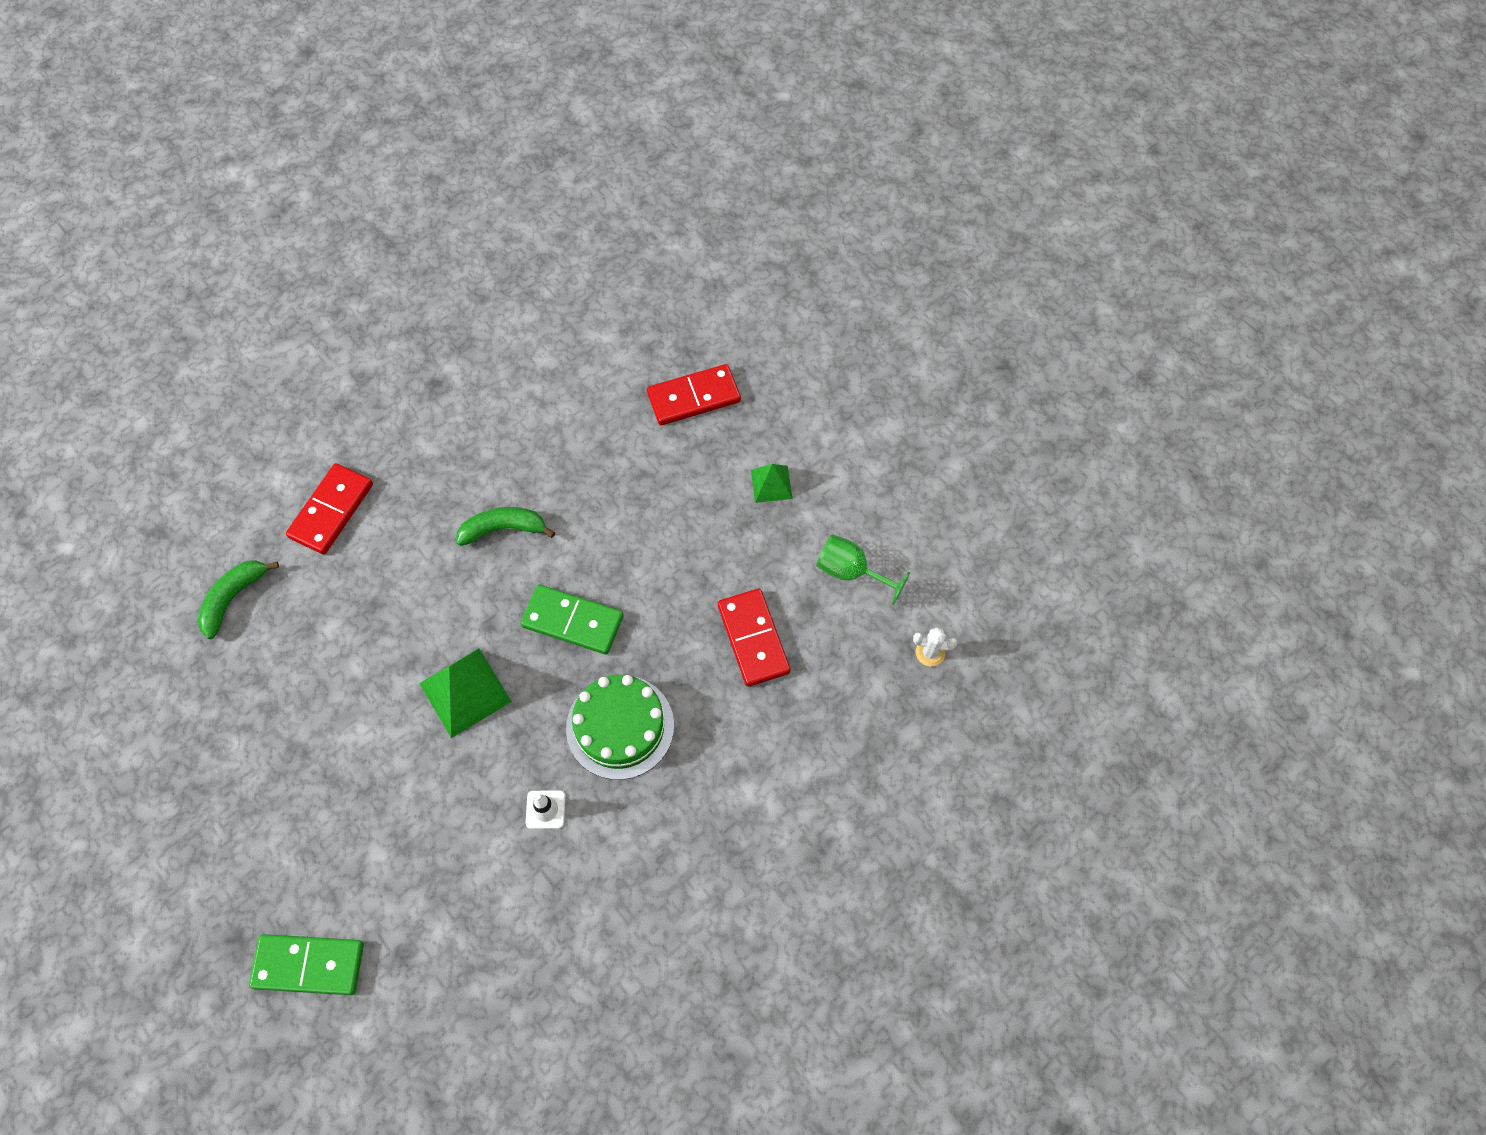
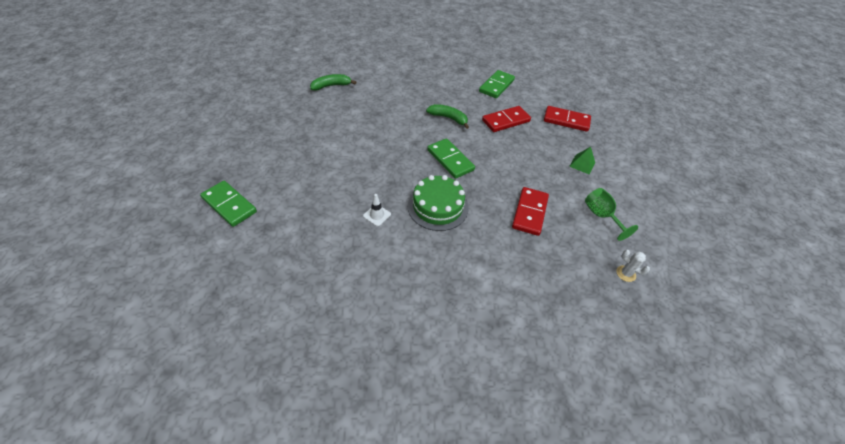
camera: 35 degrees right, 15 degrees down
(331, 511) = (389, 82): red domino -> red domino (506, 121)
(465, 692) = (384, 157): green pyramid -> none
(528, 387) = (496, 86): none -> green domino

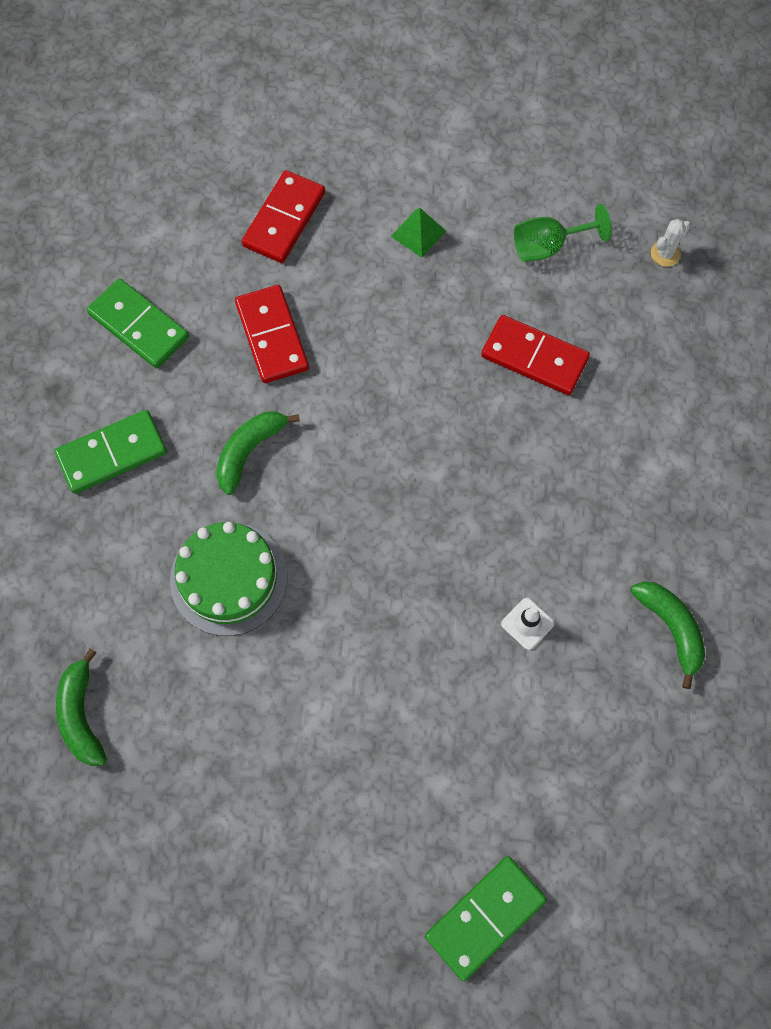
camera: 80 degrees left, 20 degrees up
(378, 280) = (671, 628): none -> green banana
(438, 206) = (512, 511): green cake -> green cake (229, 578)
(450, 160) = (386, 469): green domino -> green domino (112, 454)

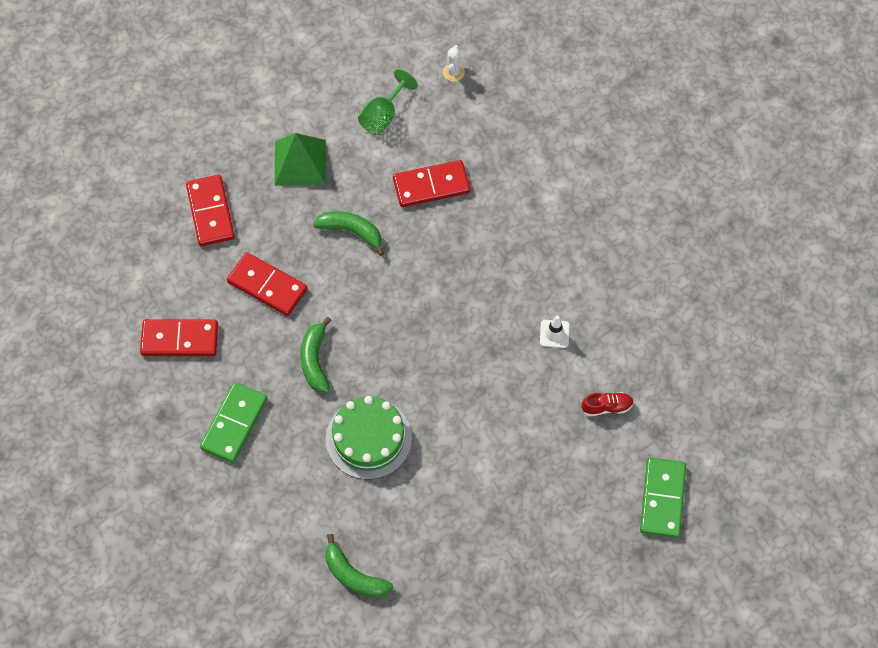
camera: 40 degrees left, 5 degrees down
(139, 326) = (180, 339): green domino -> red domino
(418, 233) = (300, 162): green pyramid -> green pyramid, size x1.69
(514, 755) = (606, 407): none -> red shoe
(671, 628) = (631, 278): green banana -> green banana (351, 231)

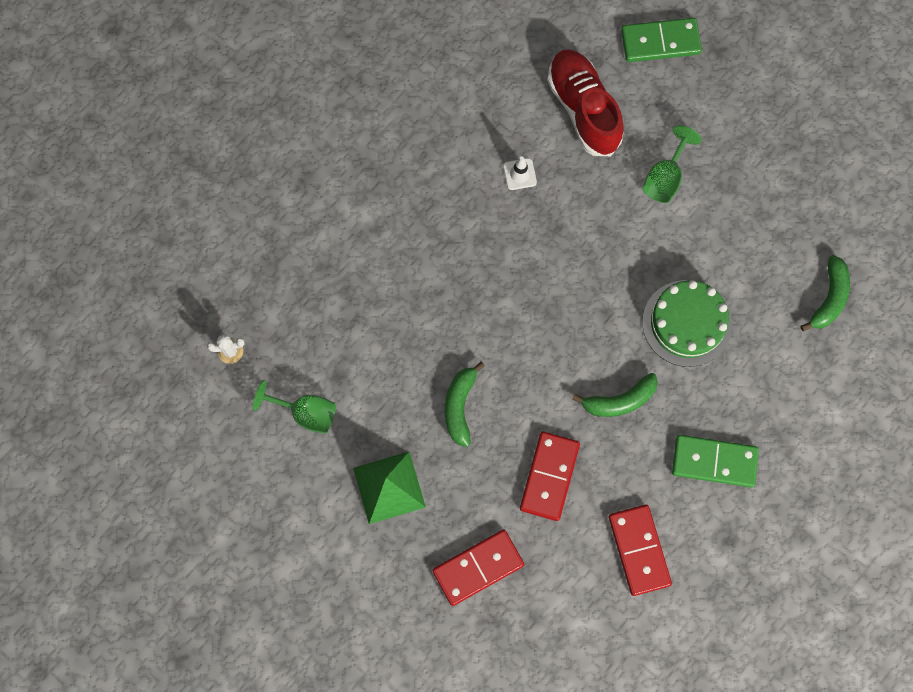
camera: 105 degrees left, 10 degrees up
(431, 186) = (381, 338): red domino -> none
(517, 461) = (665, 178): none -> green goblet
(606, 407) = (583, 109): red shoe -> red shoe, size x2.25

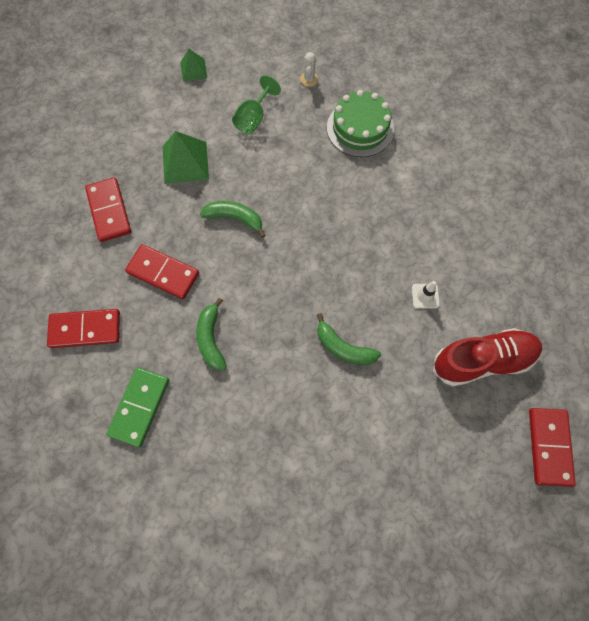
camera: 100 degrees right, 5 degrees down
(236, 512) = (193, 70): none -> green pyramid
(660, 42) = (549, 447): green domino -> red domino
(665, 178) = (408, 421): green goblet -> none
(687, 323) = (267, 410): green cake -> green cake (360, 128)
(829, 298) = (265, 555): green banana -> green banana (343, 347)

